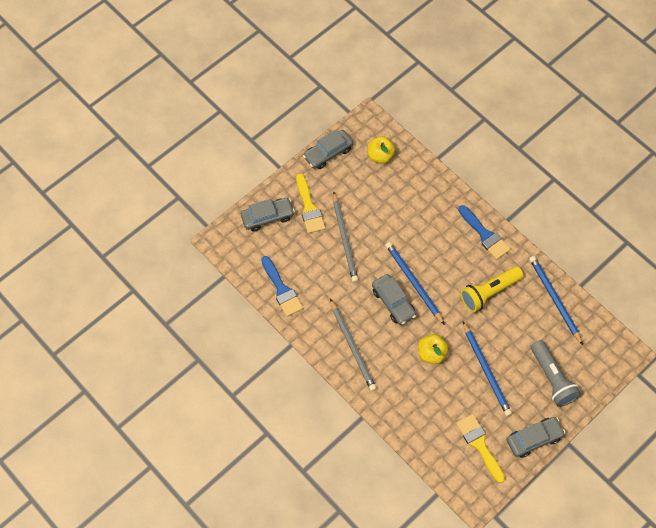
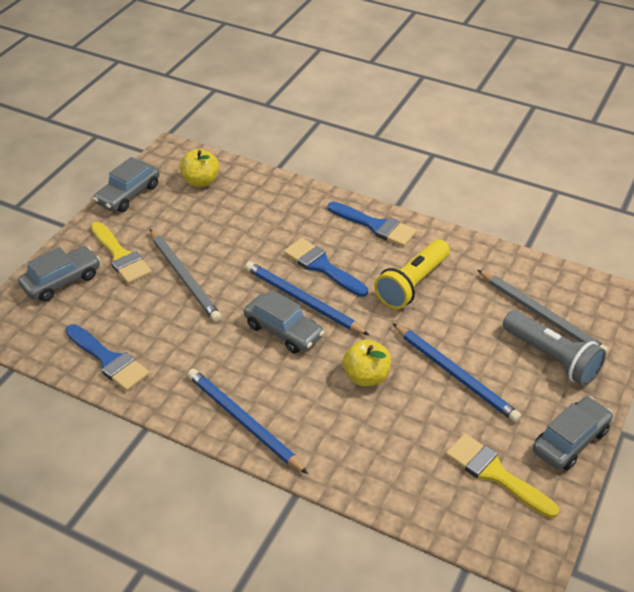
camera: 20 degrees left, 20 degrees down
(352, 346) = (244, 401): grey pencil -> grey pencil (541, 315)
(436, 258) = (322, 266): none -> blue brush
(554, 299) = (502, 269): blue pencil -> blue pencil (243, 421)

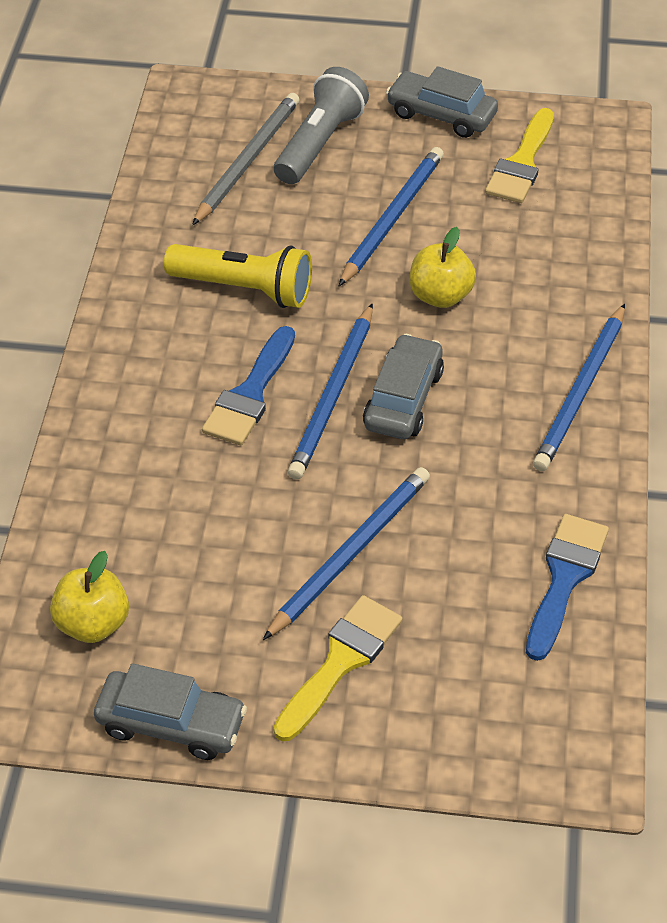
camera: 110 degrees left, 5 degrees up
(62, 281) = (438, 721): grey car -> none
(184, 277) = (350, 553): grey pencil -> blue pencil
(375, 226) = (129, 356): blue brush -> none

